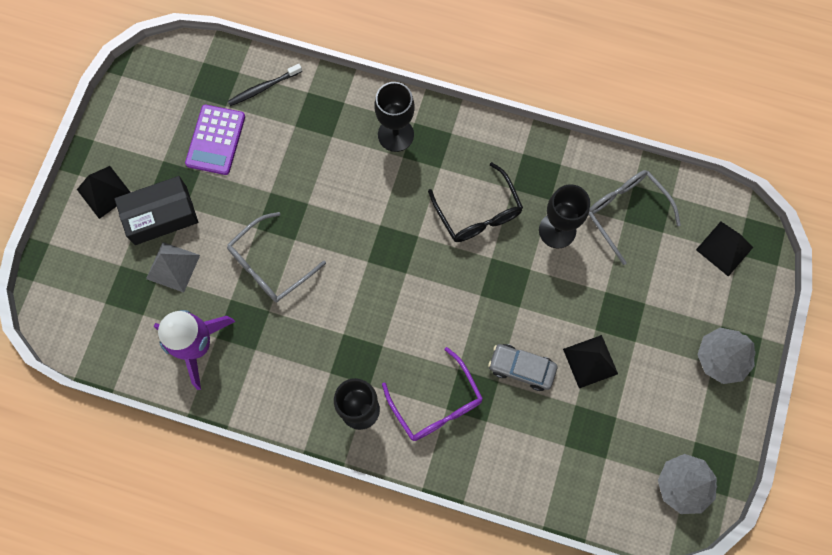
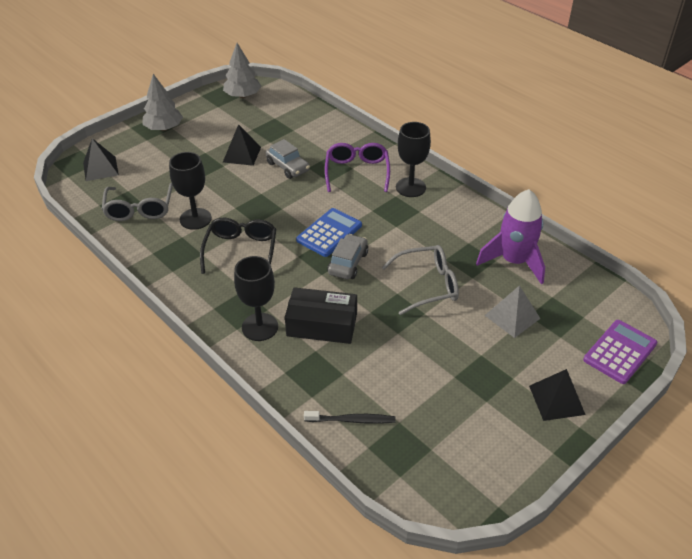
camera: 150 degrees left, 30 degrees down
(160, 215) = (507, 358): black box -> black box (322, 325)
(215, 140) = (425, 395): purple calculator -> purple calculator (620, 352)
(363, 253) = (348, 263): none -> grey car
(407, 285) = (329, 233): none -> blue calculator

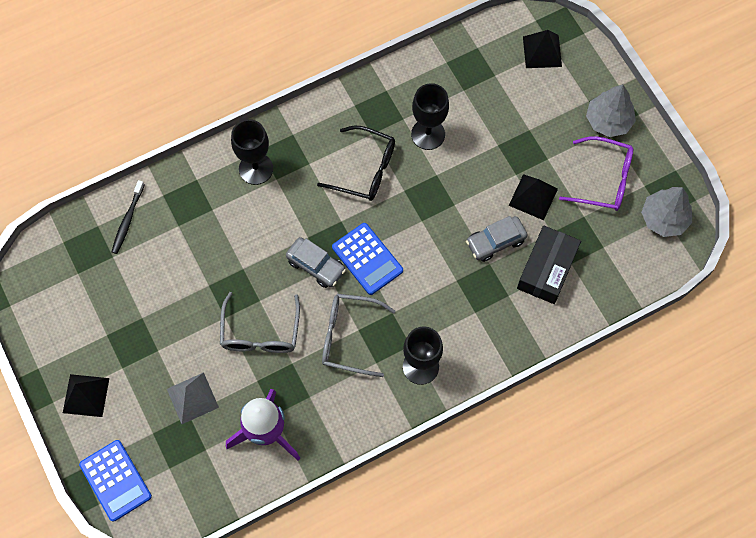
camera: 105 degrees right, 25 degrees up
(139, 209) = (459, 84): grey glasses -> grey glasses (348, 337)
(322, 325) = (241, 222): black box -> black box (546, 269)
(357, 172) = (466, 315): purple glasses -> purple glasses (604, 180)
(620, 352) = (115, 480): purple calculator -> blue calculator

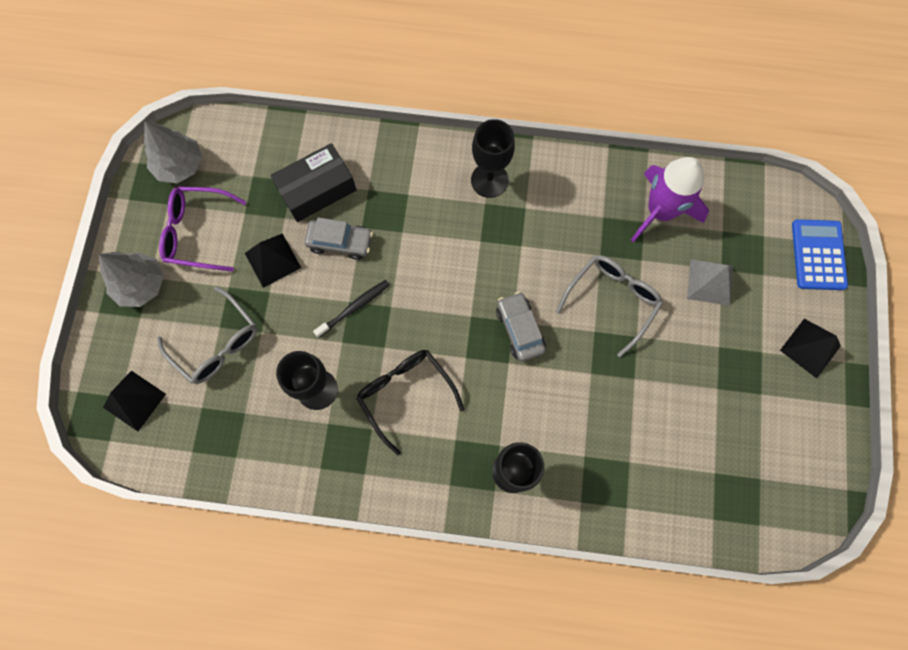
camera: 145 degrees left, 5 degrees up
(127, 220) = (679, 504): black toothbrush -> black toothbrush (354, 308)
(348, 337) = (534, 245): grey glasses -> grey glasses (217, 344)
(367, 259) = (467, 304): blue calculator -> none
(604, 180) = (197, 232): purple glasses -> purple glasses turned 45 degrees counterclockwise

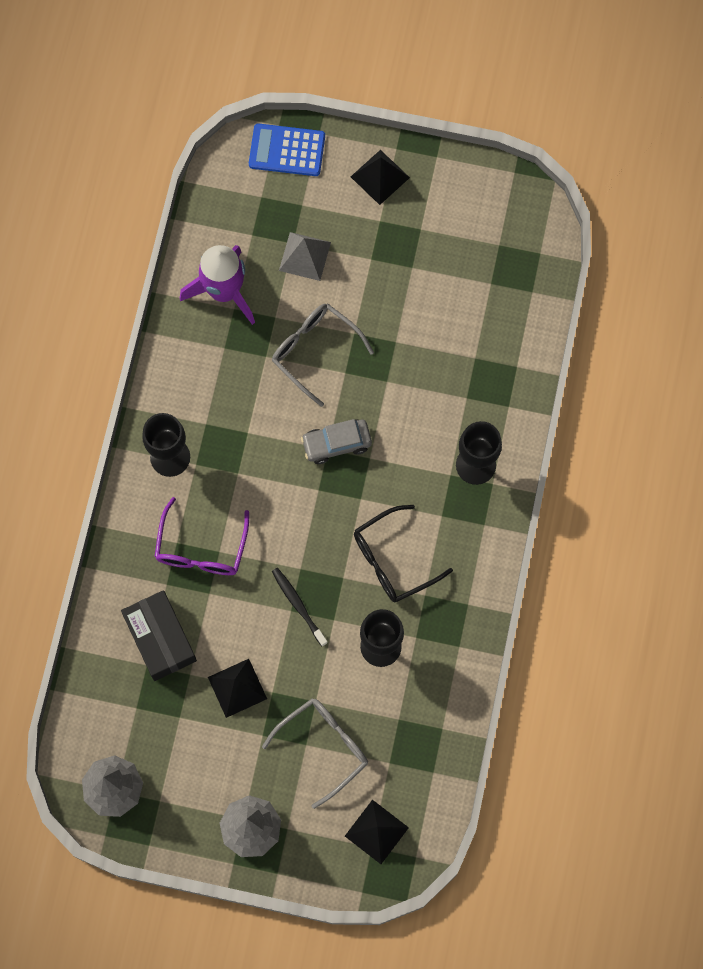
camera: 85 degrees left, 0 degrees up
(197, 232) = (197, 768): purple glasses -> purple glasses (201, 549)
(340, 242) = (224, 616): grey car -> none

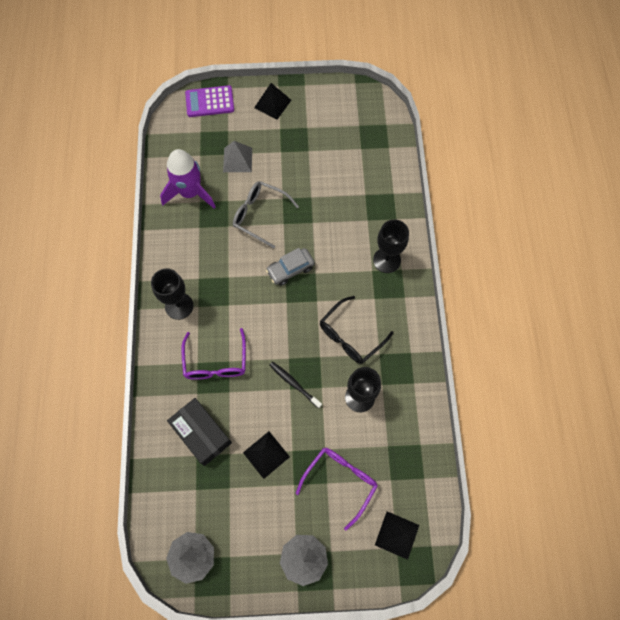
camera: 15 degrees left, 5 degrees down
(287, 150) = (209, 102): blue calculator -> purple calculator
(324, 747) = (340, 481): grey glasses -> purple glasses

